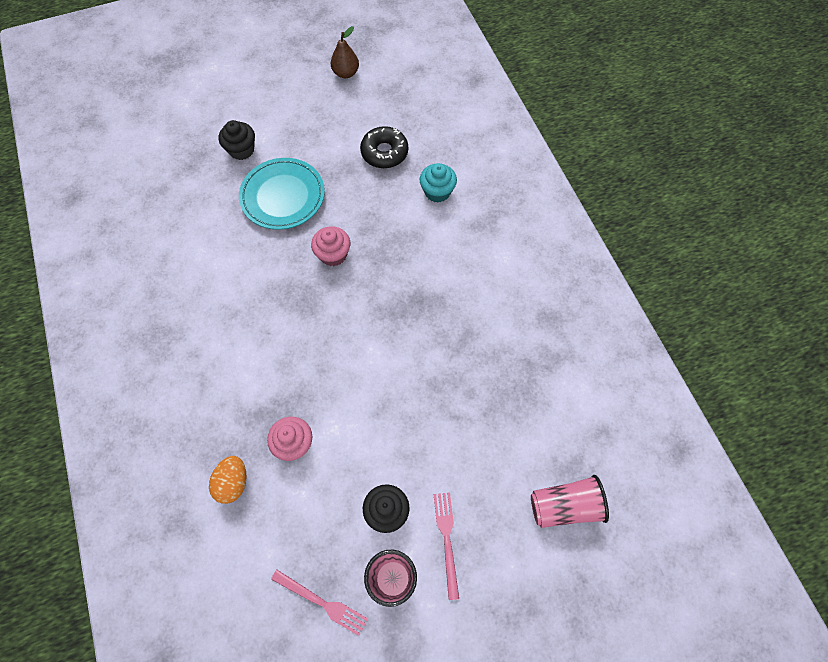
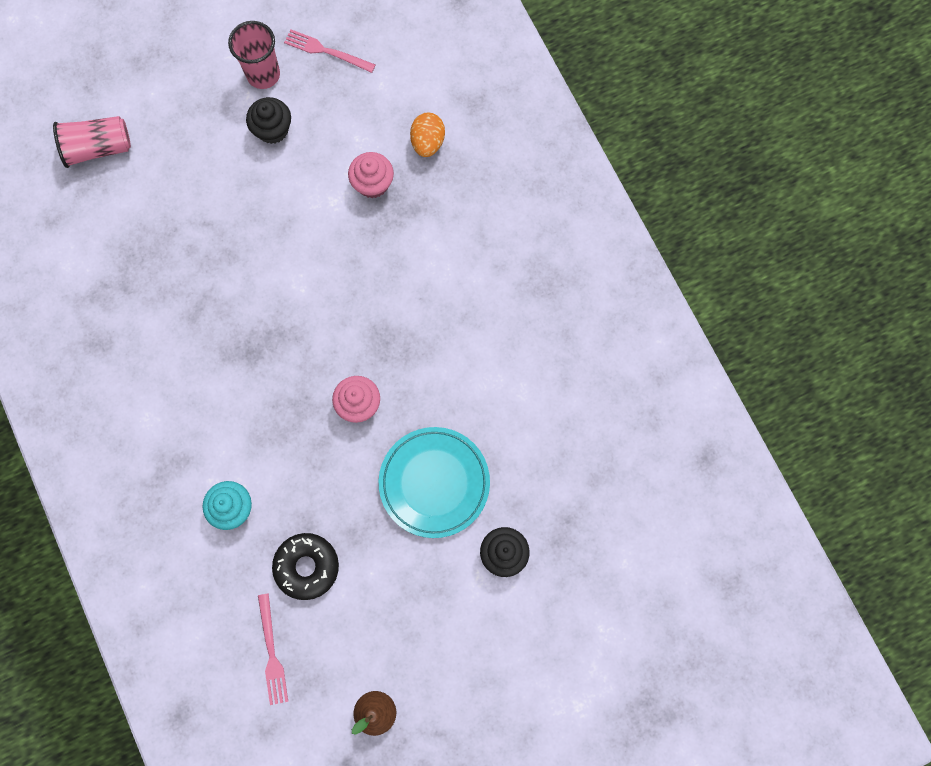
camera: 175 degrees right, 10 degrees up
(447, 540) = (213, 110): pink fork -> pink fork (271, 653)

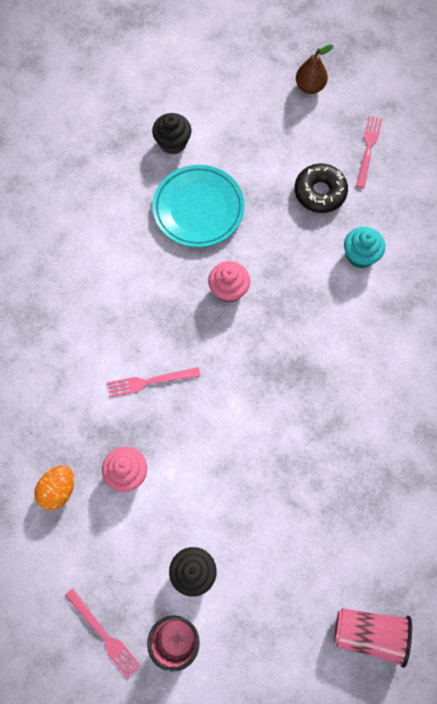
camera: 155 degrees left, 5 degrees down
(393, 274) = (150, 381): none -> pink fork

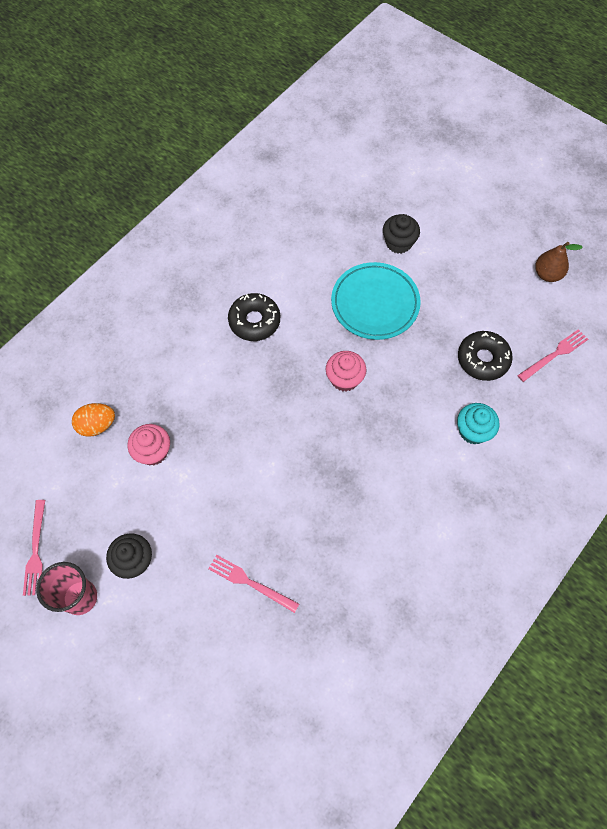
camera: 40 degrees right, 5 degrees down
(112, 297) = (254, 321): none -> black donut
(150, 381) = (227, 400): pink fork -> pink fork (250, 582)
(369, 633) = (218, 721): pink cup -> none

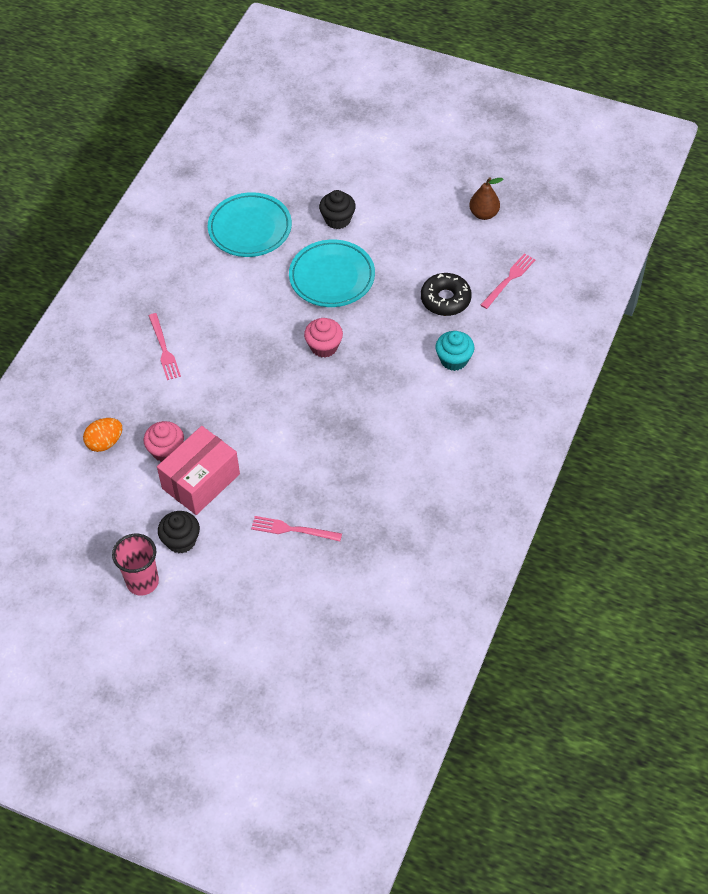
camera: 15 degrees left, 10 degrees down
(35, 551) = (86, 557): pink fork -> pink fork (164, 349)
(176, 497) = (201, 481): none -> pink box
(254, 321) = (223, 319): black donut -> none
(310, 230) = (250, 228): none -> turquoise plate

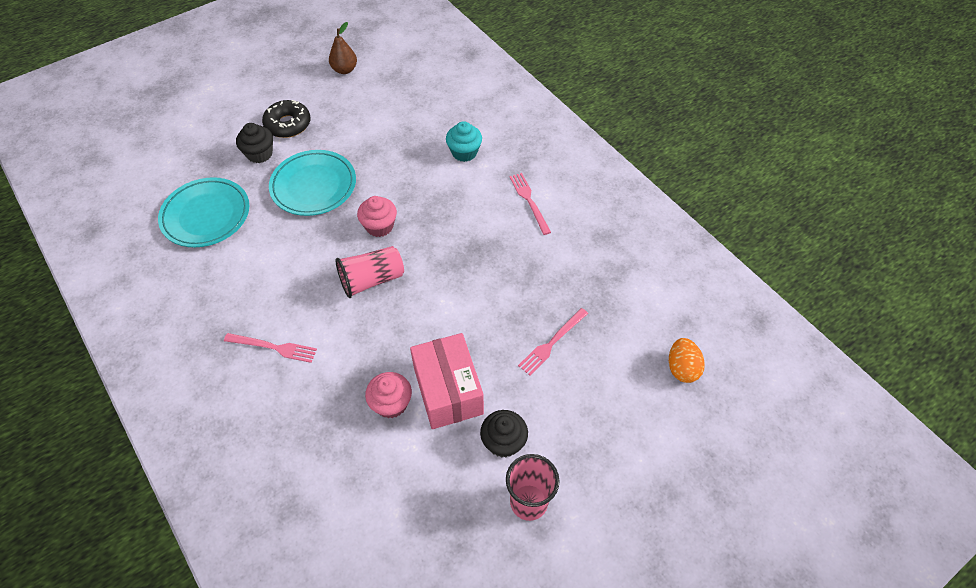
camera: 60 degrees left, 0 degrees up
(105, 442) = (338, 455): orange egg -> orange egg (682, 368)
(267, 373) = (371, 280): none -> pink cup
(445, 299) = (403, 129): black donut -> black donut (288, 124)
(509, 280) = (418, 86): pink fork -> pink fork (529, 201)

